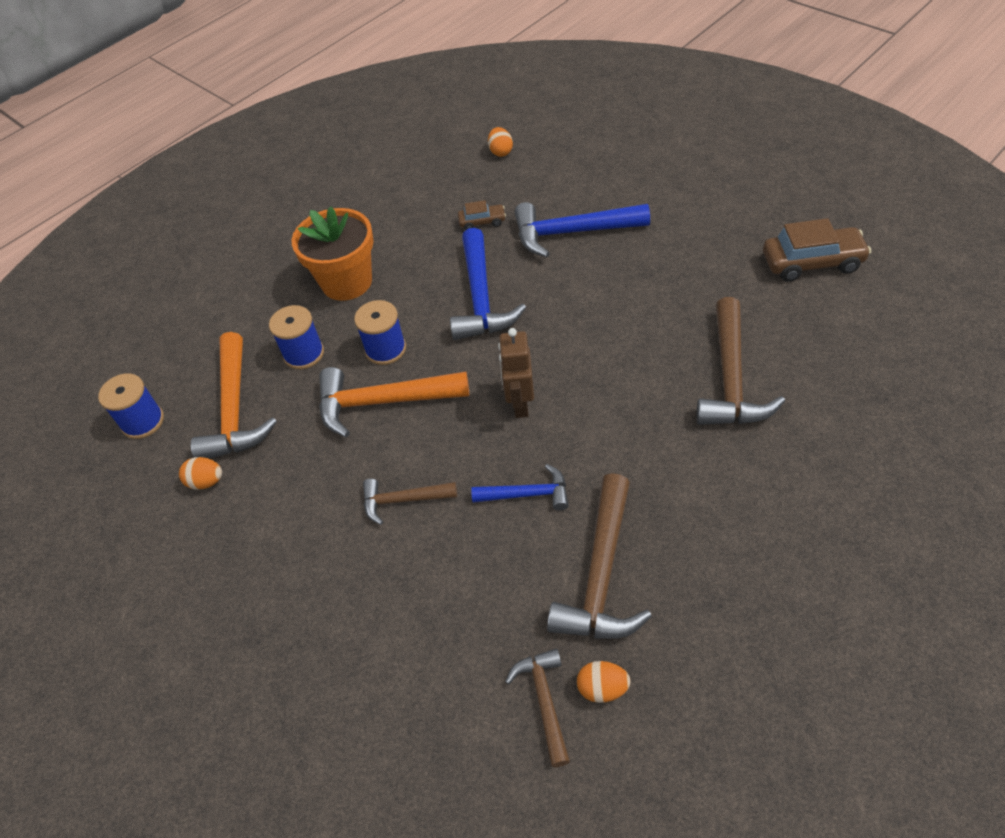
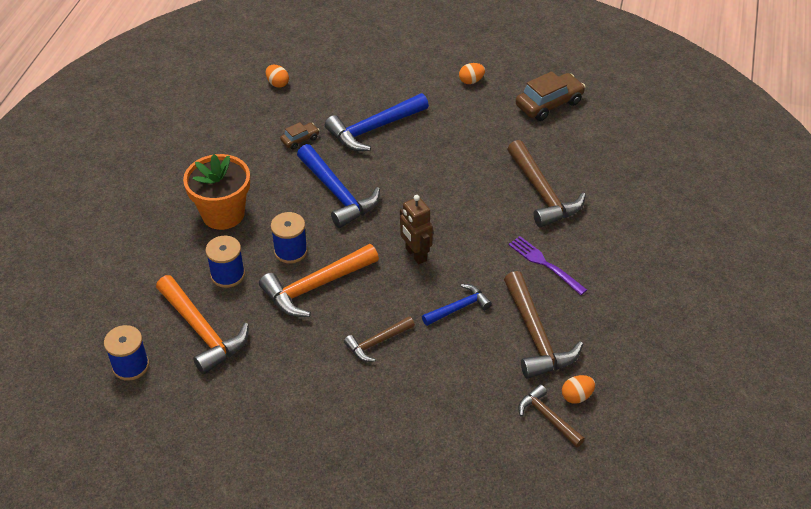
camera: 35 degrees left, 5 degrees down
(206, 482) = (219, 385): orange egg -> orange egg (471, 81)
(674, 476) = (544, 264): none -> purple fork

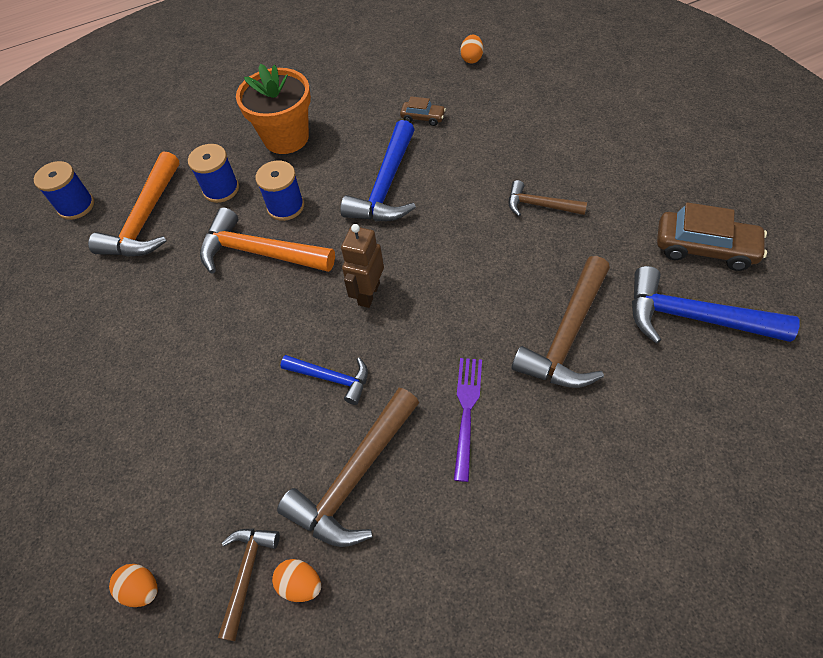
camera: 55 degrees right, 10 degrees up
(373, 129) = (494, 150): blue hammer -> blue hammer (693, 317)
(377, 342) = (230, 345): brown hammer -> brown hammer (539, 205)
(471, 81) = (649, 168): orange egg -> orange egg (142, 589)

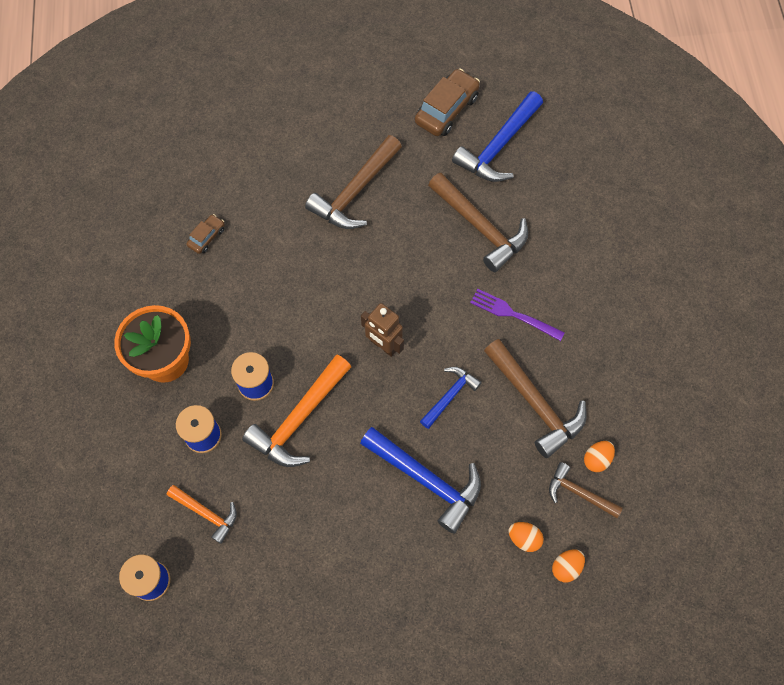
camera: 75 degrees left, 10 degrees up
(145, 219) = (206, 513): orange hammer -> orange hammer, size x0.57
(386, 186) = (275, 295): blue hammer -> blue hammer (426, 480)
(471, 59) = (151, 169): orange egg -> orange egg (524, 538)
(539, 205) = (355, 192): brown hammer -> brown hammer, size x1.74

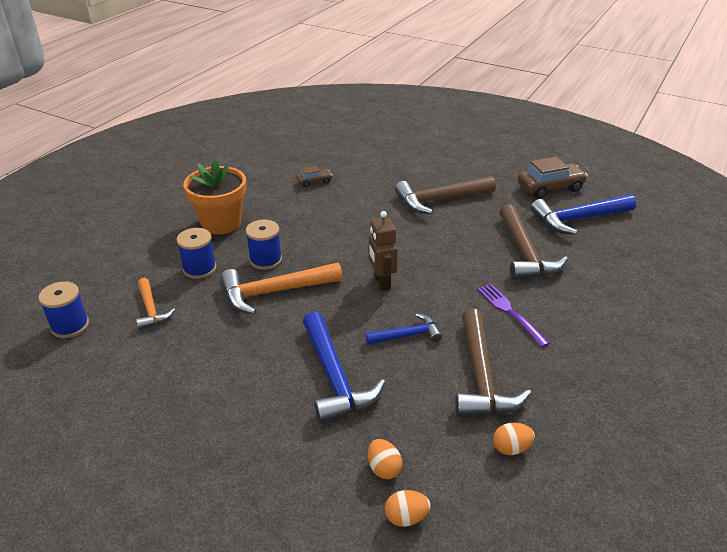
camera: 35 degrees right, 30 degrees down
(578, 493) = (470, 464): brown hammer -> none

